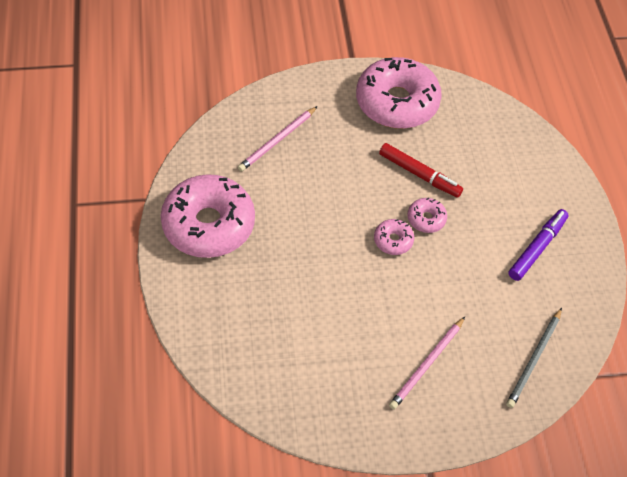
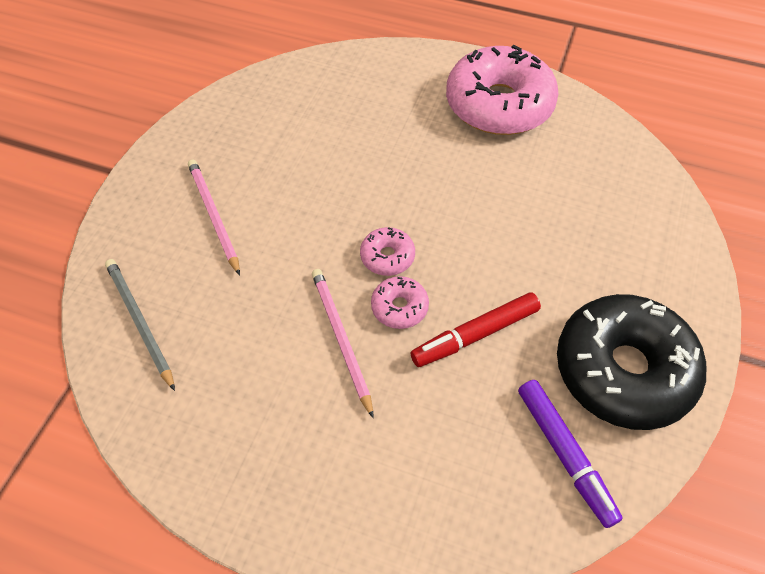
camera: 120 degrees right, 0 degrees up
(277, 141) = (598, 203): pink pencil -> pink pencil (341, 339)
(397, 102) = (623, 370): pink donut -> black donut
(537, 248) = (278, 420): purple marker -> purple marker (564, 454)

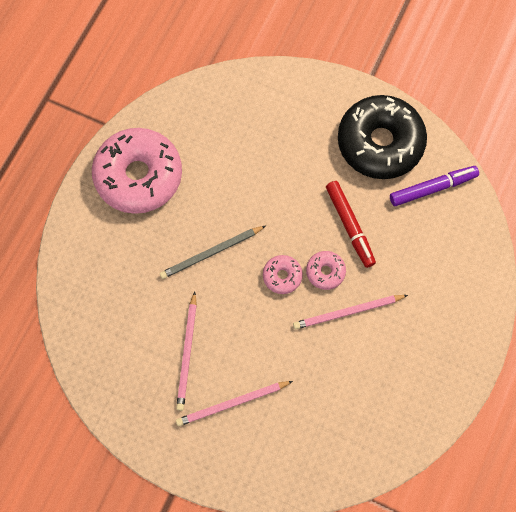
camera: 85 degrees left, 15 degrees up
(140, 322) = (325, 453): grey pencil -> grey pencil (211, 253)
(278, 167) = (187, 353): none -> pink pencil

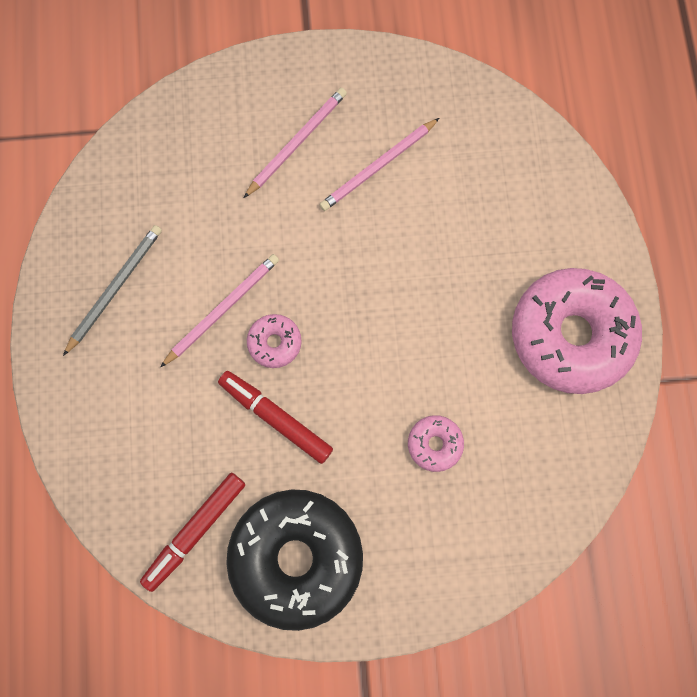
camera: 150 degrees right, 5 degrees up
(187, 353) = (378, 167): pink pencil -> pink pencil turned 105 degrees counterclockwise
(211, 253) = (422, 290): grey pencil -> grey pencil (115, 288)
(282, 276) = (323, 309): pink donut -> pink donut (434, 444)
(432, 188) = (195, 531): purple marker -> red marker

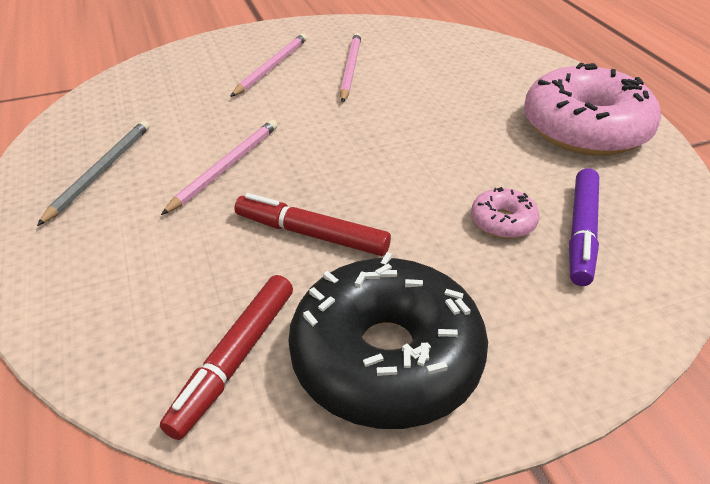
camera: 15 degrees left, 35 degrees down
(274, 343) = (291, 180): pink donut -> none
(378, 167) = (350, 69): pink pencil -> pink pencil turned 150 degrees clockwise
(492, 474) = (581, 232): none -> purple marker

